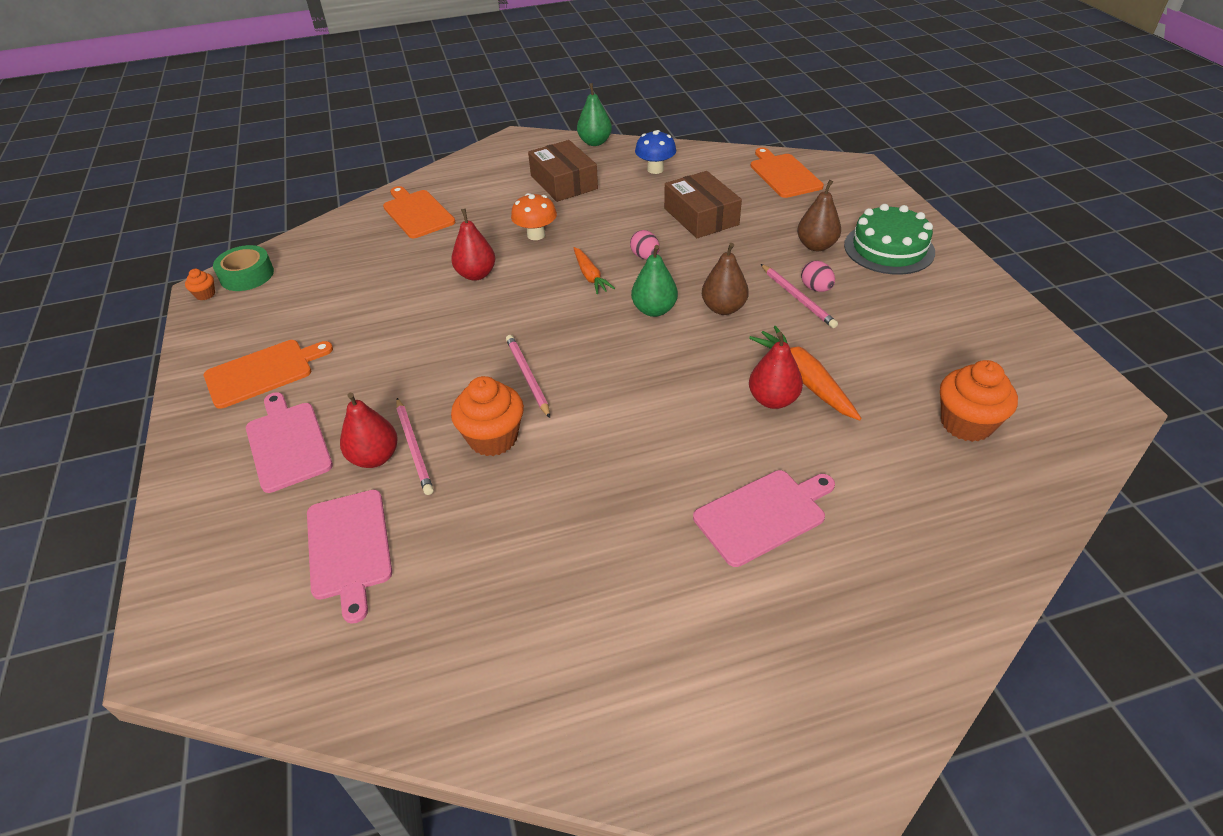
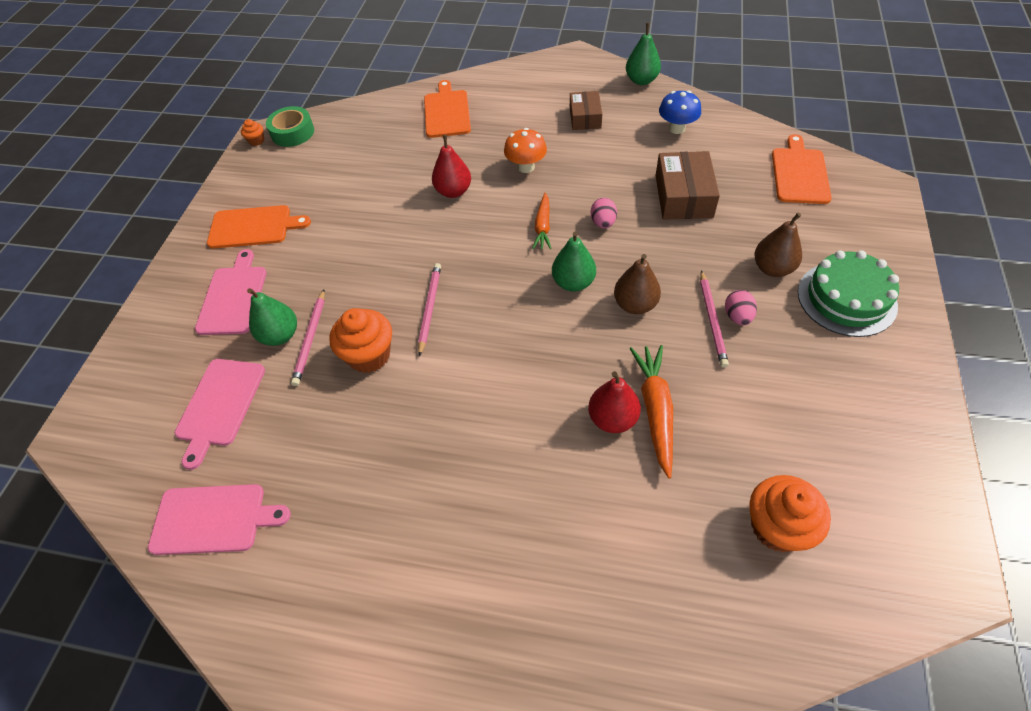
camera: 30 degrees right, 10 degrees up
(375, 457) = (280, 335): red pear -> green pear
(563, 182) = (585, 117): brown box -> brown box, size x0.65
(763, 515) = (525, 528): pink cutting board -> pink cutting board (213, 519)

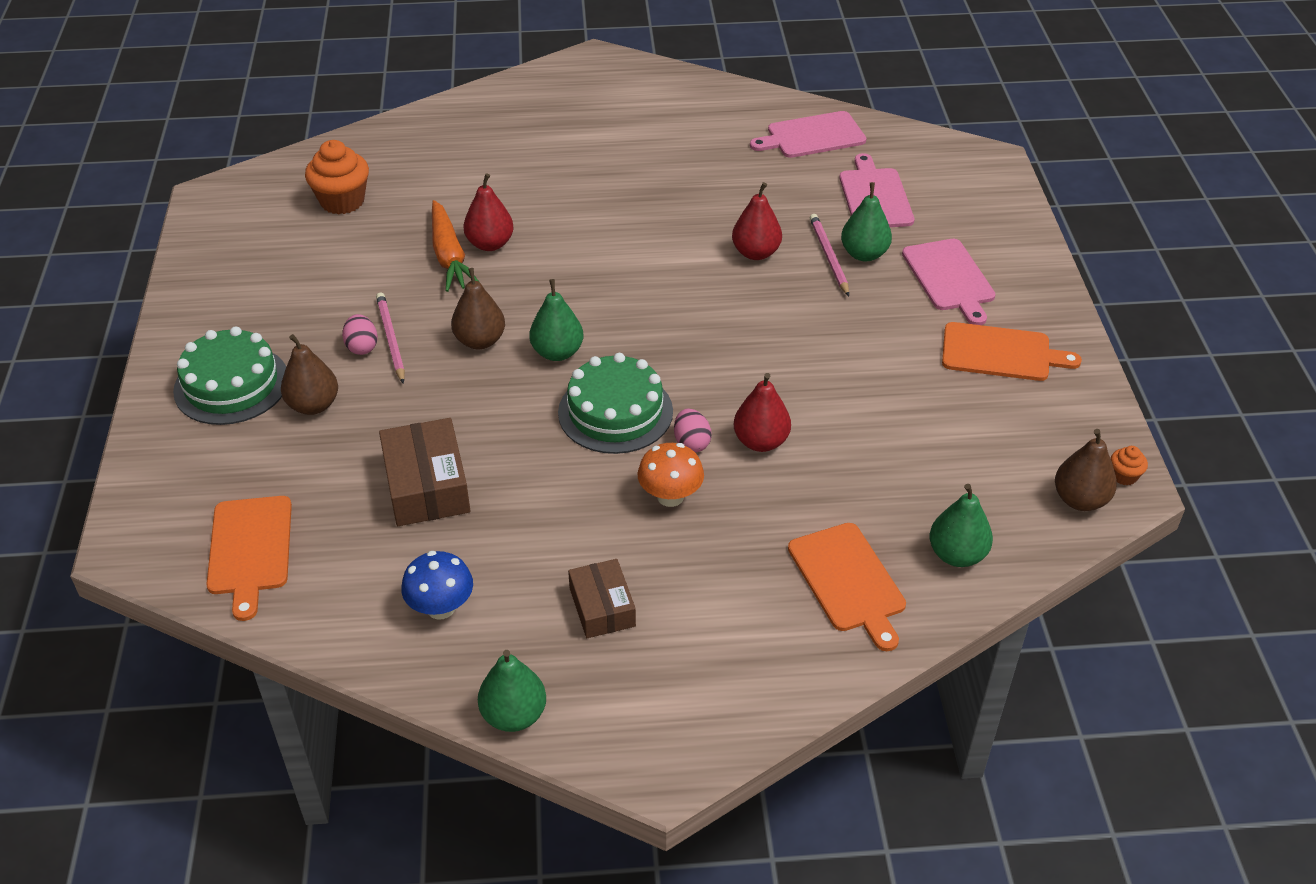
camera: 160 degrees right, 10 degrees down
(253, 227) = (1001, 353): orange cutting board -> orange cutting board turned 150 degrees counterclockwise
(292, 132) = (1080, 500): green tape -> brown pear
(369, 355) = (756, 253): orange cupcake -> red pear
(381, 116) = (956, 555): none -> green pear
(429, 308) = (715, 302): pink pencil -> none
(543, 227) = (615, 412): orange carrot -> green cake
(603, 223) = (535, 429): pink egg -> pink egg (691, 443)

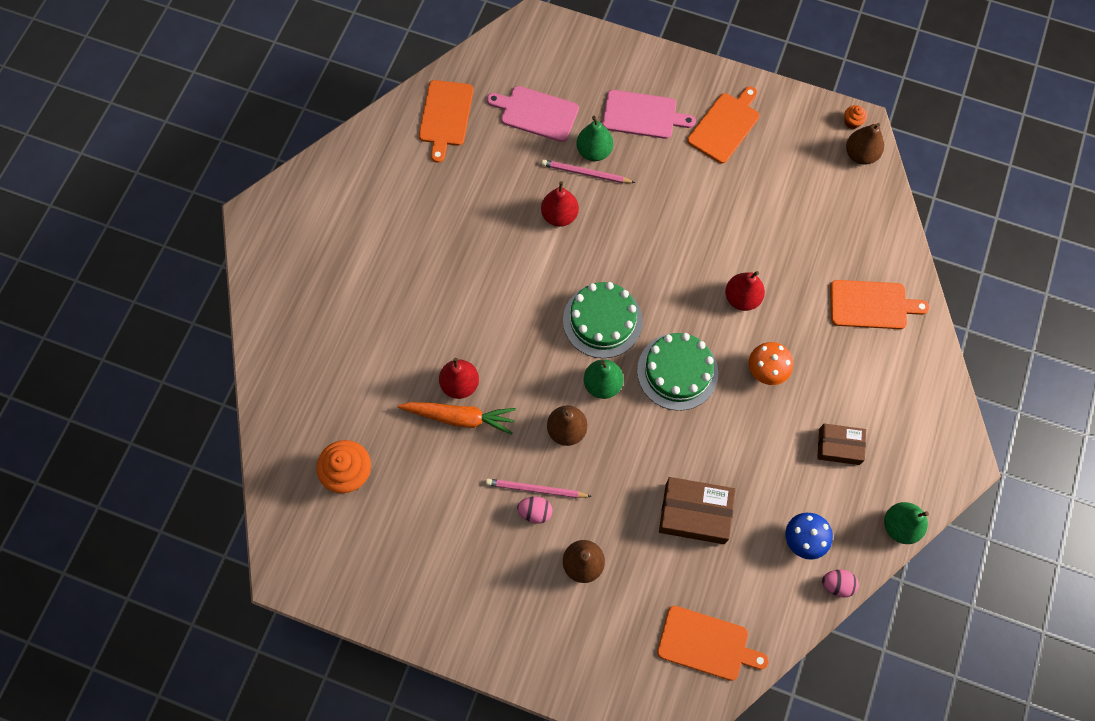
camera: 65 degrees left, 25 degrees up
(231, 384) = (534, 616): green cake -> green cake (602, 320)
(691, 443) = (725, 338): pink egg -> pink egg (837, 585)
(812, 136) = (445, 116): pink cutting board -> orange cutting board
(956, 555) = (875, 239): green pear -> none

